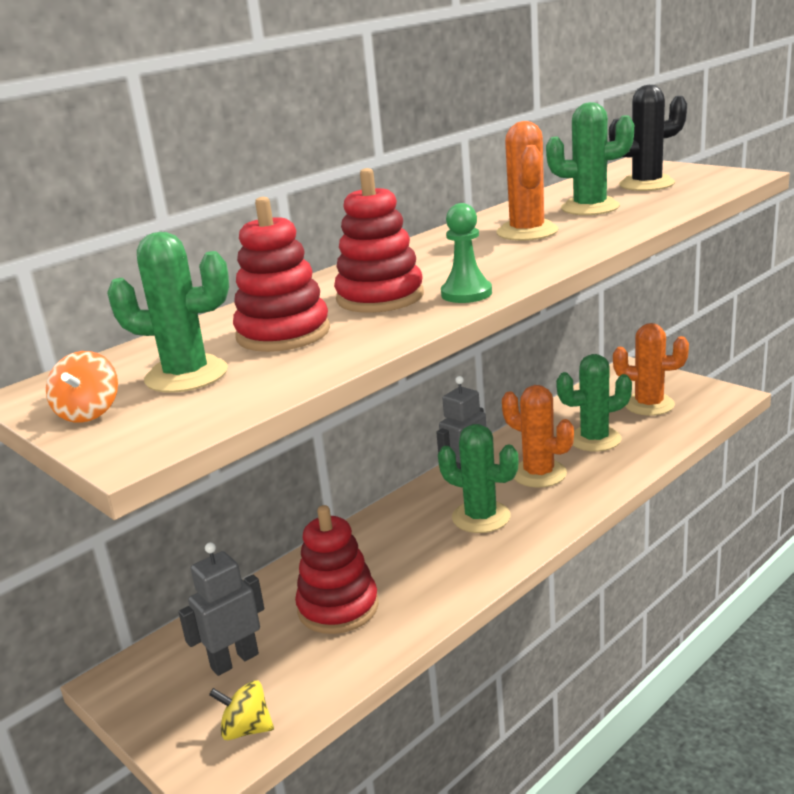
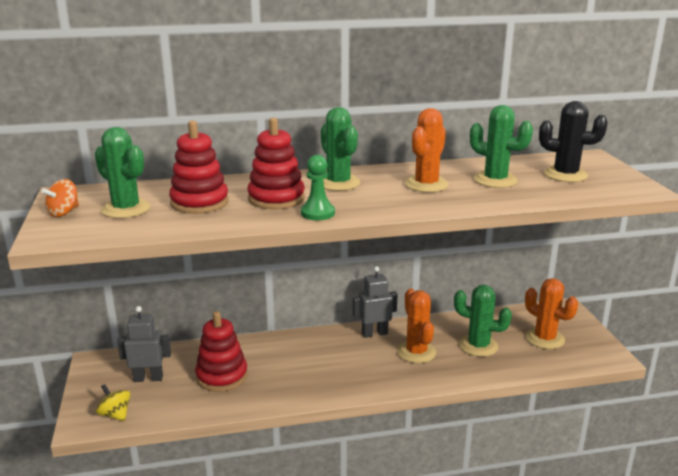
camera: 30 degrees right, 0 degrees up
(481, 517) = (351, 362): green cactus -> green cactus (338, 183)

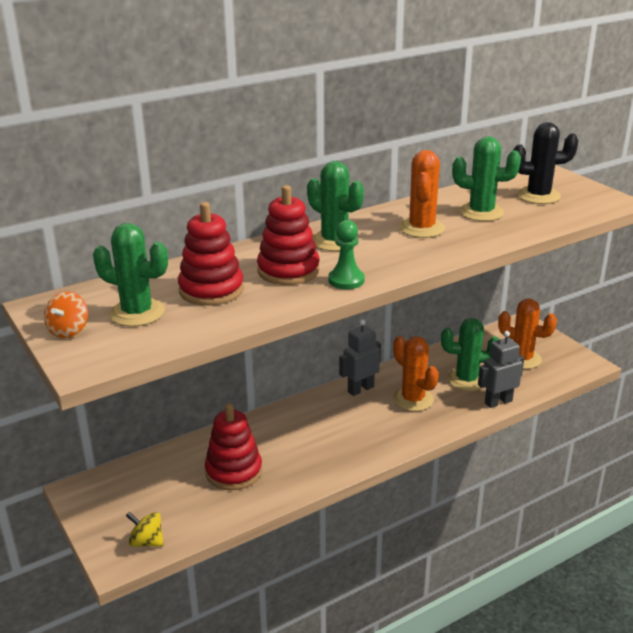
camera: 20 degrees left, 5 degrees up
(148, 378) = (154, 494): grey robot -> grey robot (498, 402)

